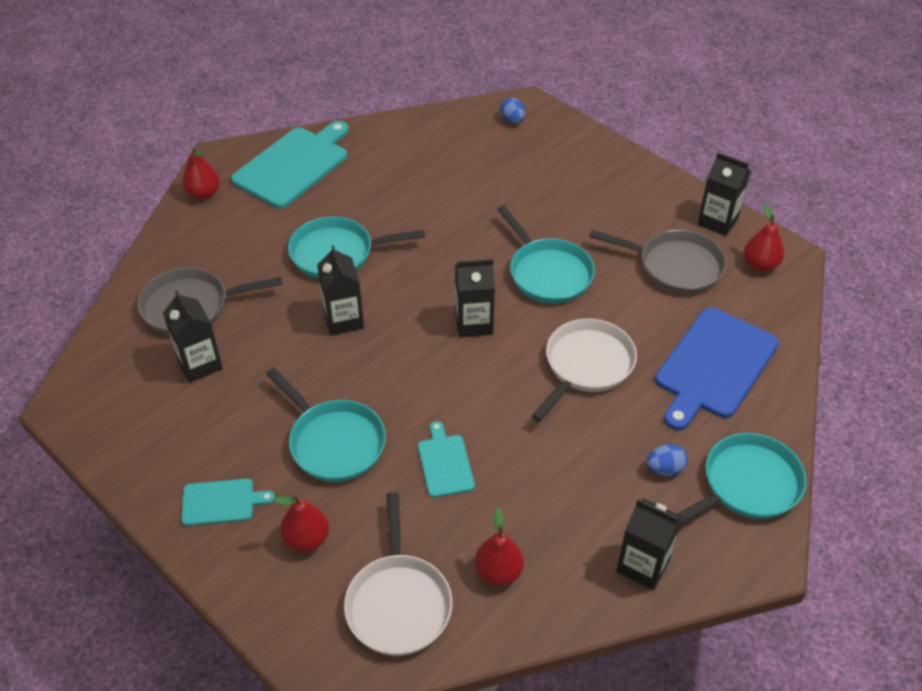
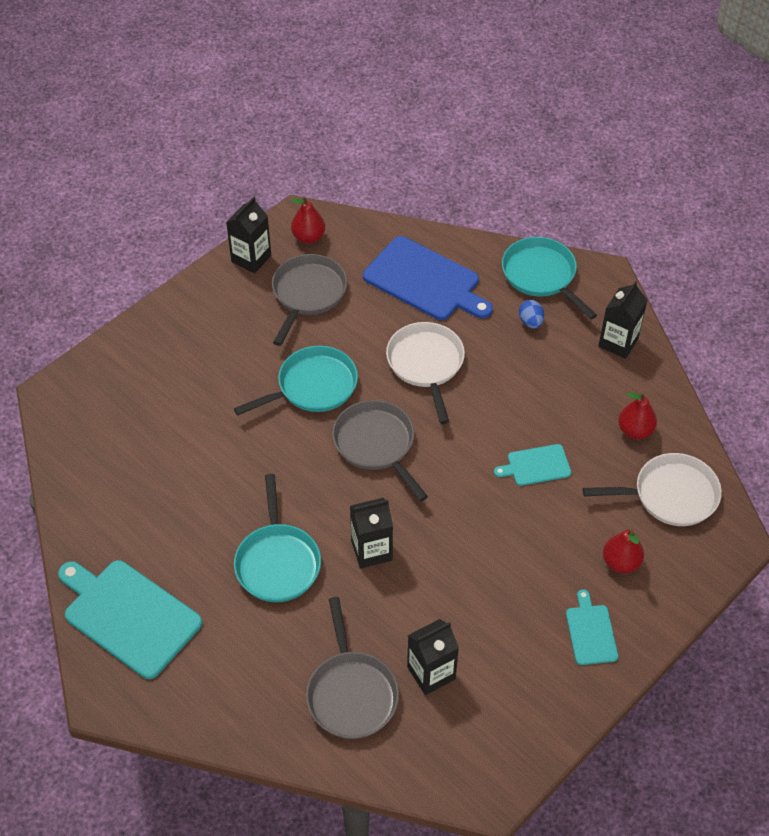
camera: 90 degrees left, 5 degrees up
(203, 194) = (170, 706): red pear -> none
(333, 442) = (519, 549): turquoise pan -> none
(474, 323) = (376, 444): black carton -> grey pan
(512, 120) = (78, 407): blue egg -> none
(586, 365) = (426, 364): white pan -> white pan turned 45 degrees clockwise

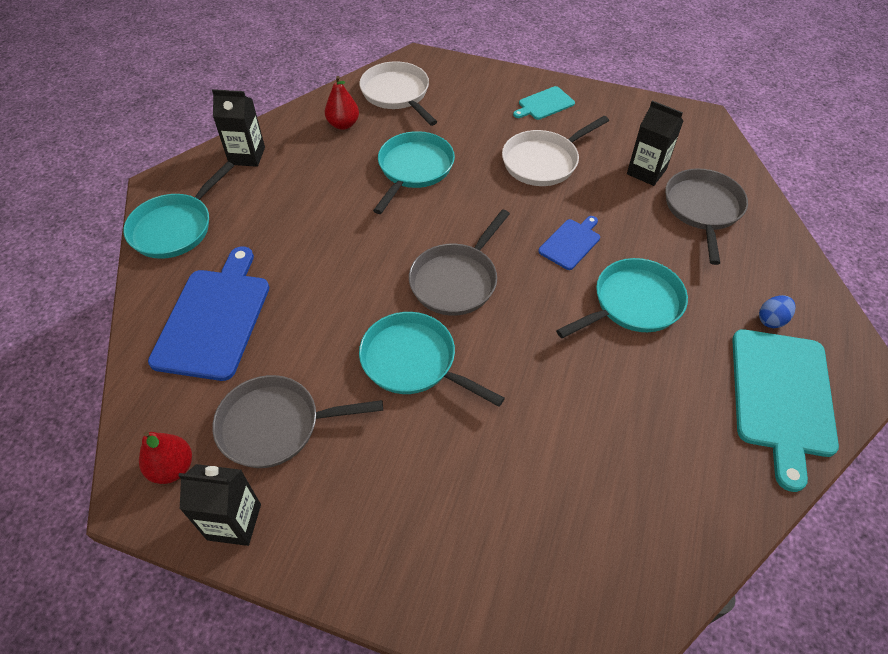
camera: 115 degrees left, 0 degrees up
(351, 693) = (703, 209): grey pan -> grey pan turned 45 degrees counterclockwise
(371, 550) = (570, 243): black carton -> blue cutting board
(426, 364) = (335, 277): white pan -> white pan (543, 161)
(530, 322) = (244, 218): blue egg -> blue egg (771, 320)
(536, 466) = (414, 169): turquoise cutting board -> turquoise pan
(620, 562) = (475, 104): red pear -> none

